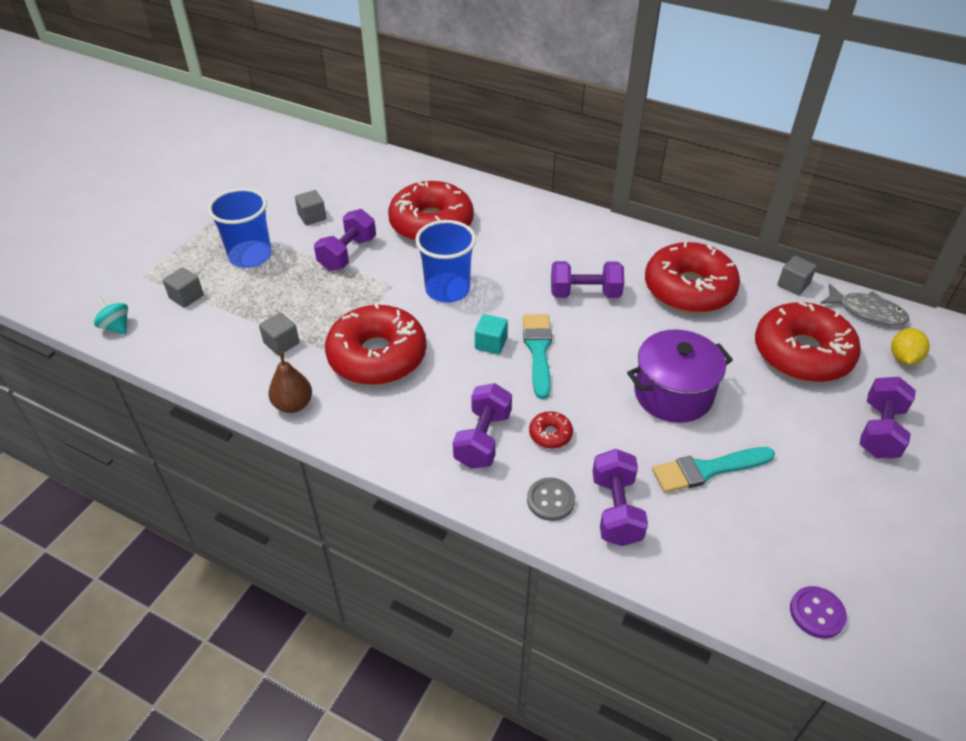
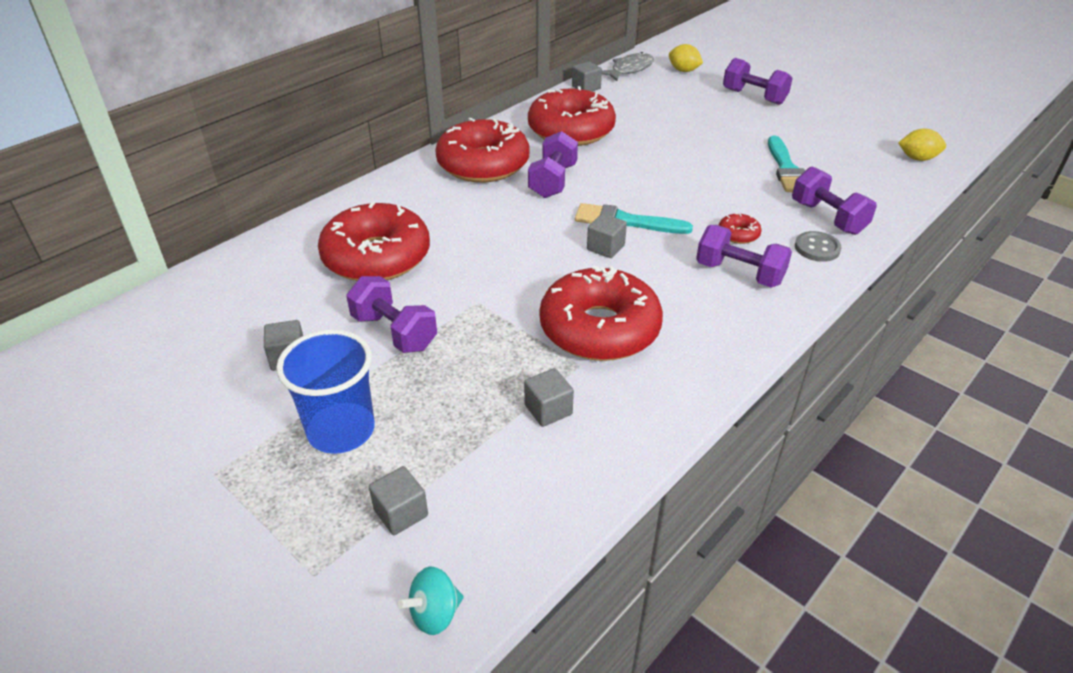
camera: 75 degrees left, 5 degrees down
(293, 404) = (664, 407): brown pear -> none
(447, 289) = (506, 263): blue cup -> none
(491, 343) = (605, 247): turquoise cube -> grey cube
(616, 510) = (827, 218): purple dumbbell -> purple dumbbell turned 45 degrees clockwise
(673, 394) = (700, 165): purple pot -> none
(802, 353) = (667, 103): red donut -> red donut (483, 164)
(817, 613) = (917, 158): purple button -> yellow lemon

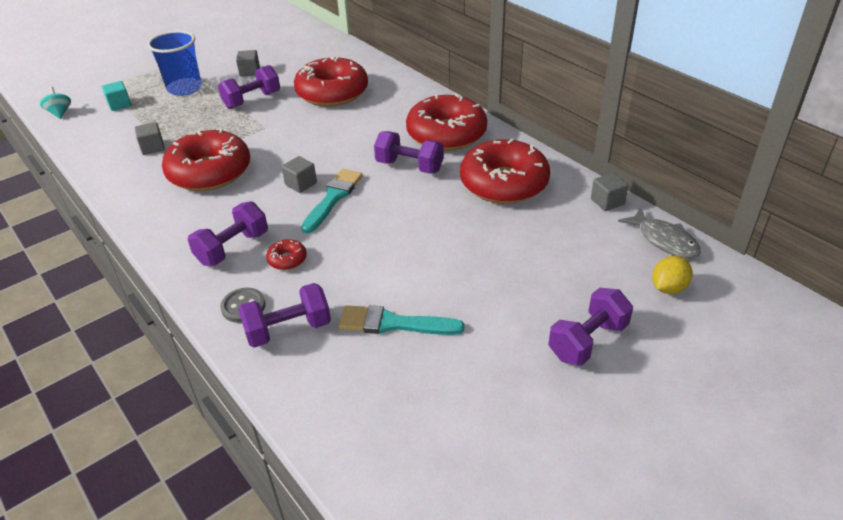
camera: 100 degrees right, 0 degrees up
(401, 513) = (119, 104): grey cube -> turquoise cube
(917, 158) = (388, 469): yellow lemon -> none

